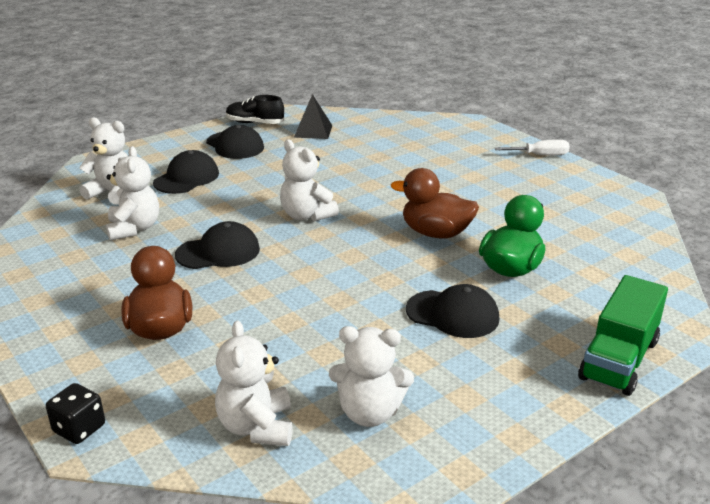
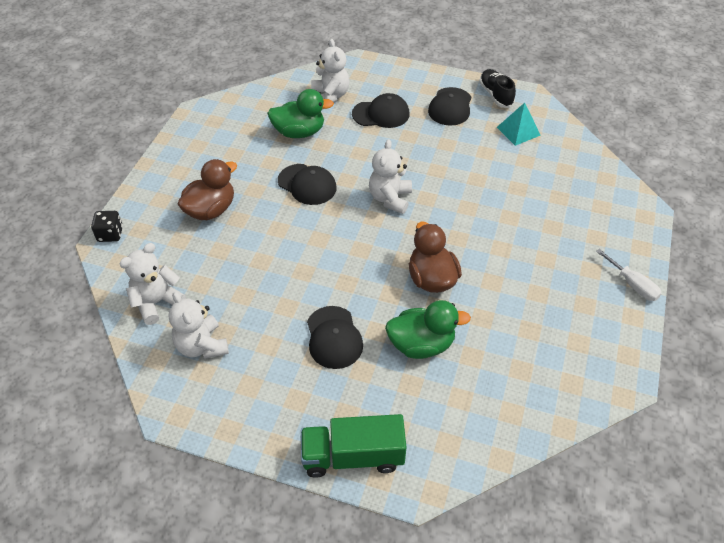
camera: 55 degrees right, 20 degrees up
(134, 228) = (299, 132): white teddy bear -> green duck
(313, 131) = (518, 131): black pyramid -> turquoise pyramid

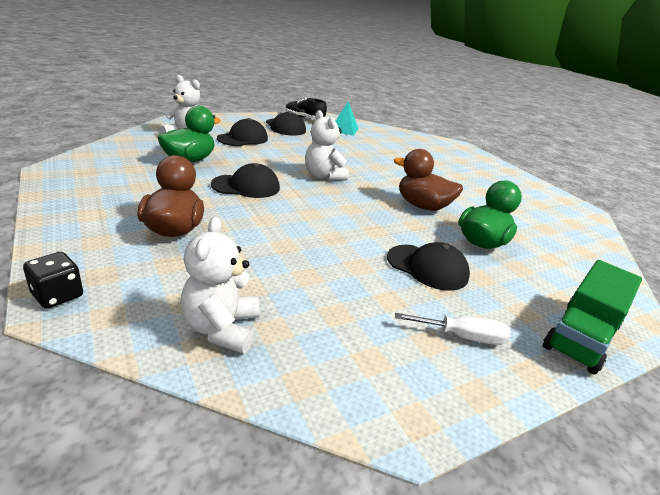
camera: 50 degrees left, 20 degrees down
(202, 346) = (333, 337): white teddy bear -> none
(632, 284) = (510, 172): white screwdriver -> white screwdriver (462, 337)

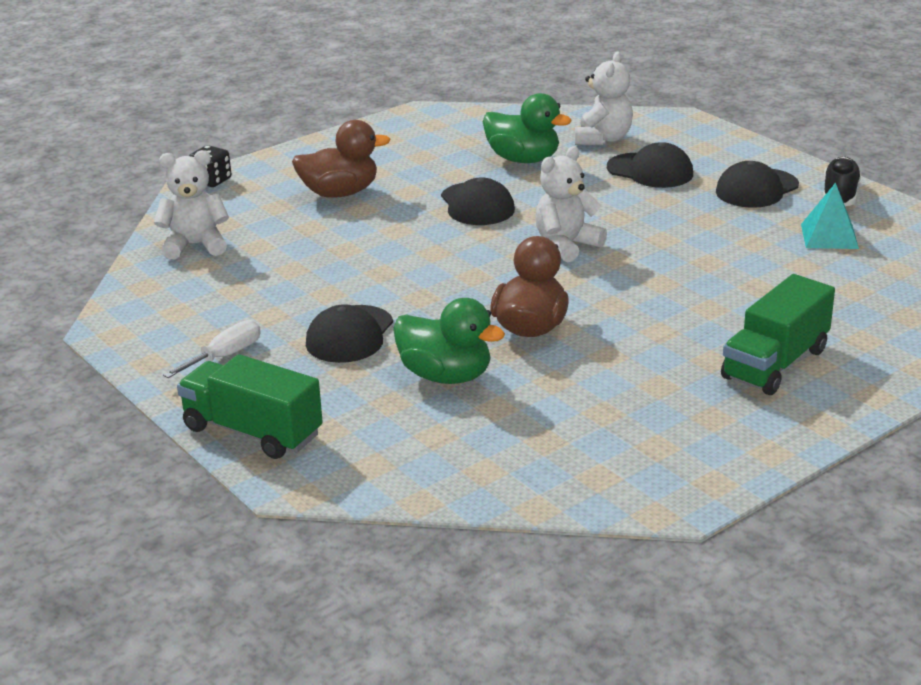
camera: 85 degrees right, 0 degrees up
(460, 166) = (775, 364): none -> green truck
(462, 337) = (225, 356): white screwdriver -> white screwdriver turned 135 degrees counterclockwise

